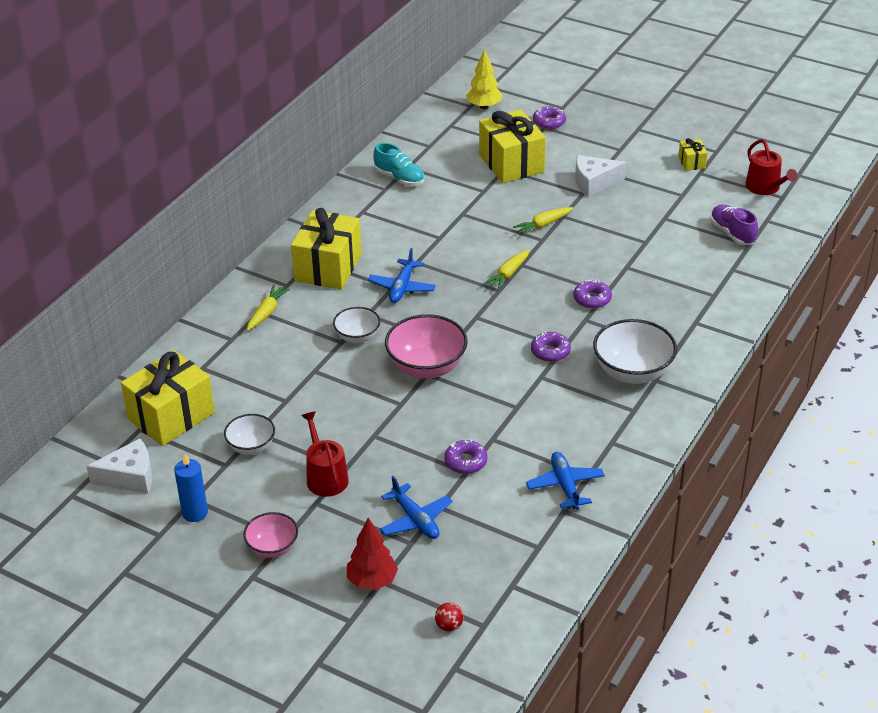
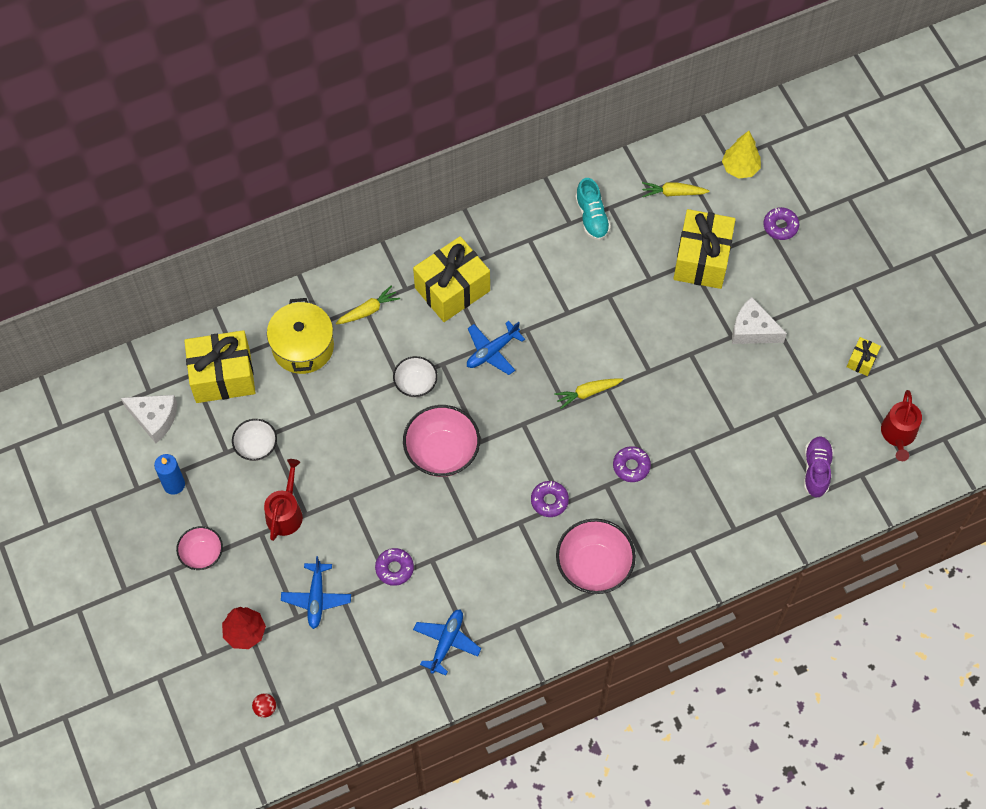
camera: 35 degrees right, 25 degrees up
(229, 362) = (303, 346): none -> yellow pot
(543, 225) = (665, 354): yellow carrot -> yellow carrot (673, 193)
(632, 372) = (594, 567): white bowl -> pink bowl

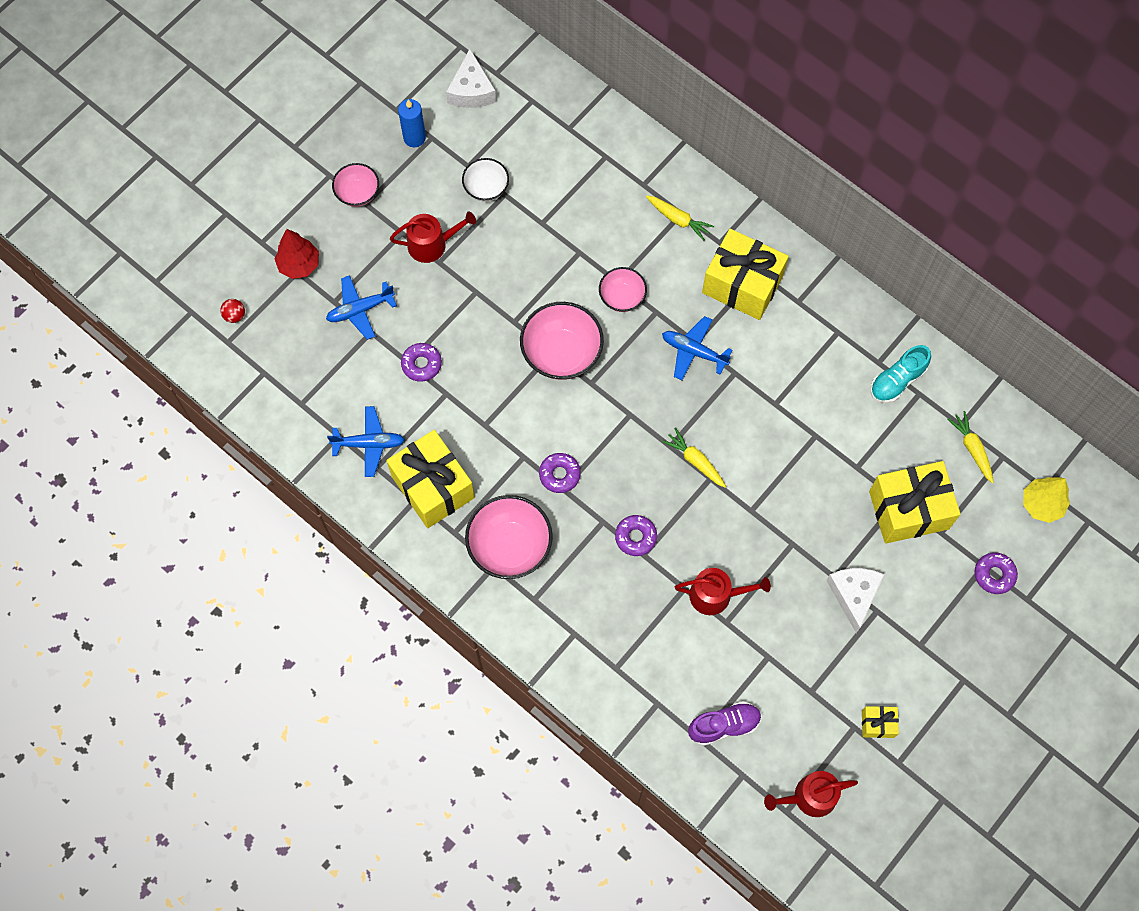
camera: 65 degrees right, 5 degrees up
(223, 376) = (543, 126): yellow gift -> yellow gift (433, 487)
(303, 346) = (609, 180): yellow pot -> none
(415, 384) = (622, 297): white bowl -> pink bowl
(707, 428) = (716, 595): none -> red watering can

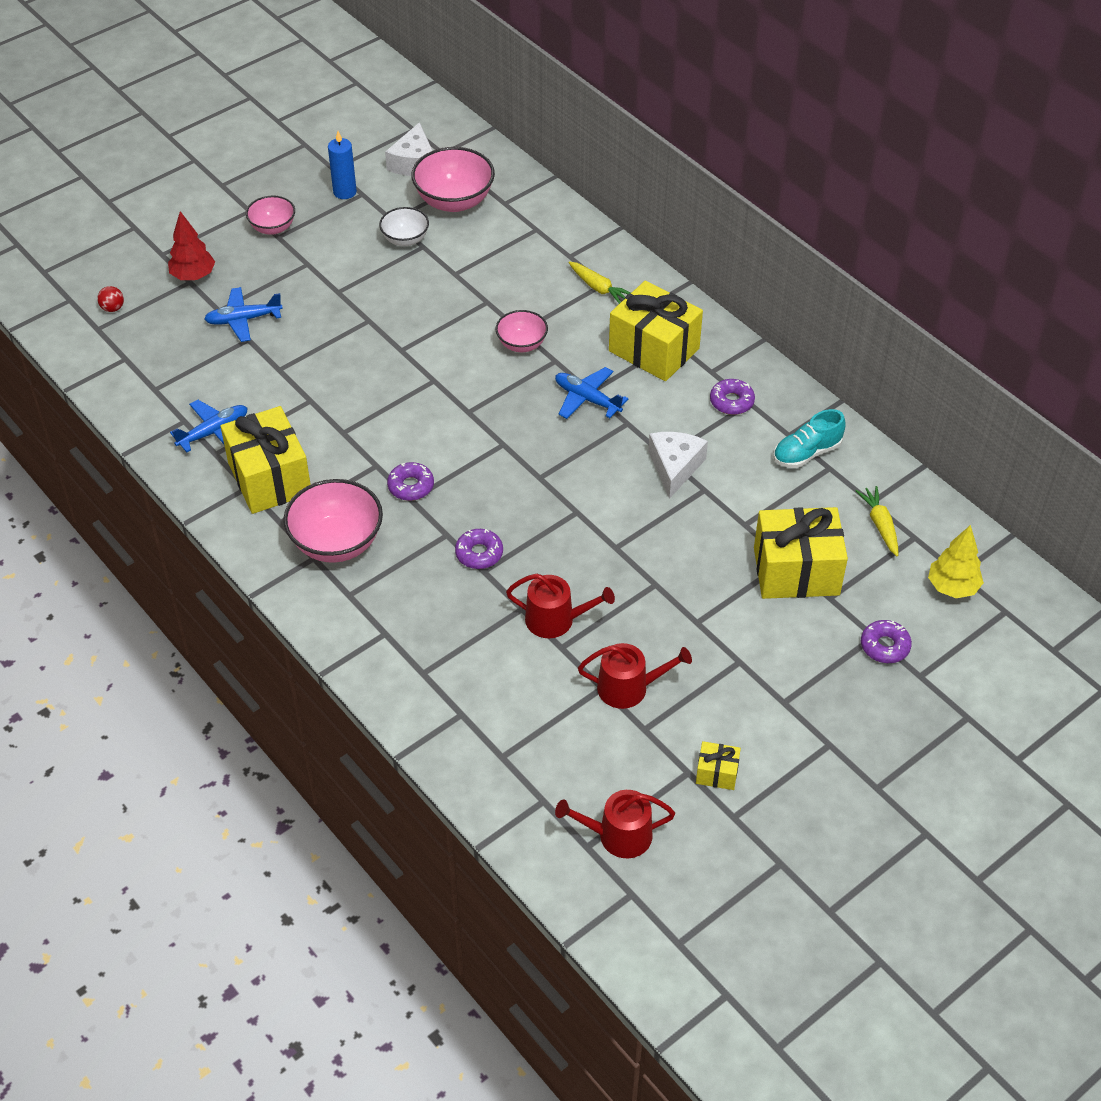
camera: 10 degrees right, 20 degrees down
(369, 444) = (214, 432): blue plane -> blue plane turned 45 degrees counterclockwise
(421, 364) = (292, 372): purple donut -> purple donut (731, 401)
(432, 244) = (335, 276): red watering can -> red watering can (629, 688)
(561, 353) = (444, 382): pink bowl -> pink bowl (454, 201)
(695, 461) = (564, 494): yellow carrot -> none
(724, 725) = (533, 747): purple shoe -> none
(853, 595) = (715, 642): white cheese -> white cheese (674, 467)

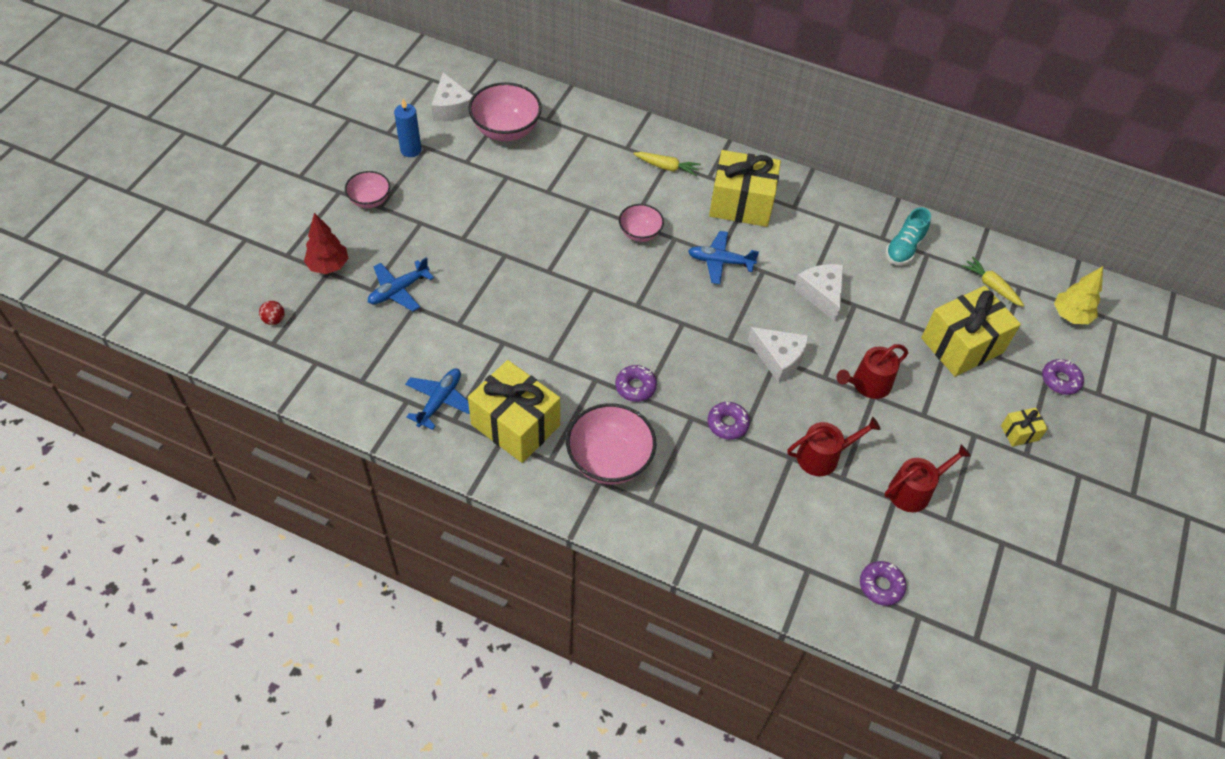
camera: 30 degrees left, 5 degrees up
(405, 239) = (488, 175): white bowl -> none
(580, 512) = (779, 358): none -> white cheese
(618, 835) = (991, 620): red watering can -> red watering can (867, 384)
(717, 773) = (1022, 534): yellow gift -> yellow gift (1019, 433)
(731, 401) = (825, 226): purple donut -> purple donut (881, 586)

